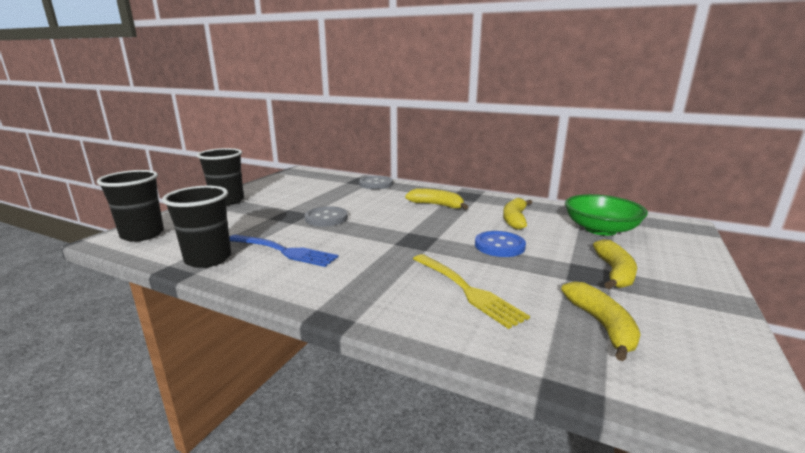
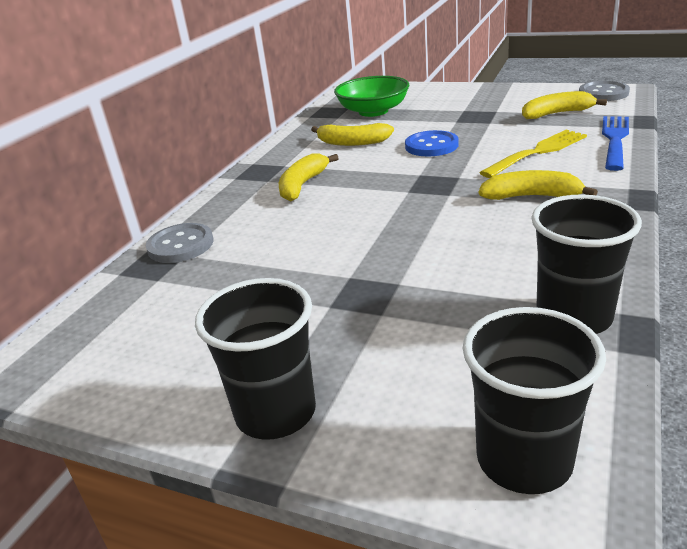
camera: 90 degrees left, 10 degrees up
(283, 251) = (510, 261): blue fork -> blue fork (615, 140)
(326, 218) = (371, 256): grey button -> grey button (603, 93)
(614, 272) = (468, 109): yellow banana -> yellow banana (531, 196)

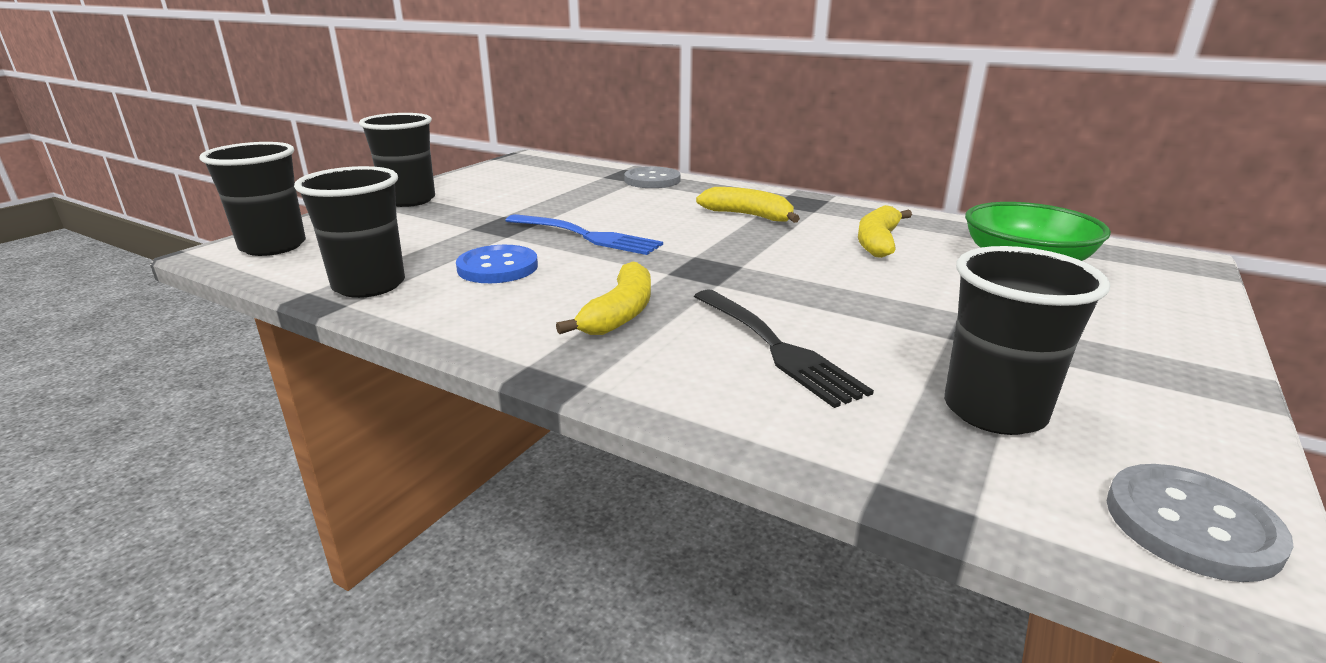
camera: 95 degrees right, 5 degrees down
(431, 146) = (843, 282): blue button -> blue button (497, 267)
(537, 153) = (774, 347): yellow fork -> black fork
(557, 114) = (994, 411): yellow banana -> black cup
(615, 140) = (800, 432): blue fork -> blue fork (585, 236)

